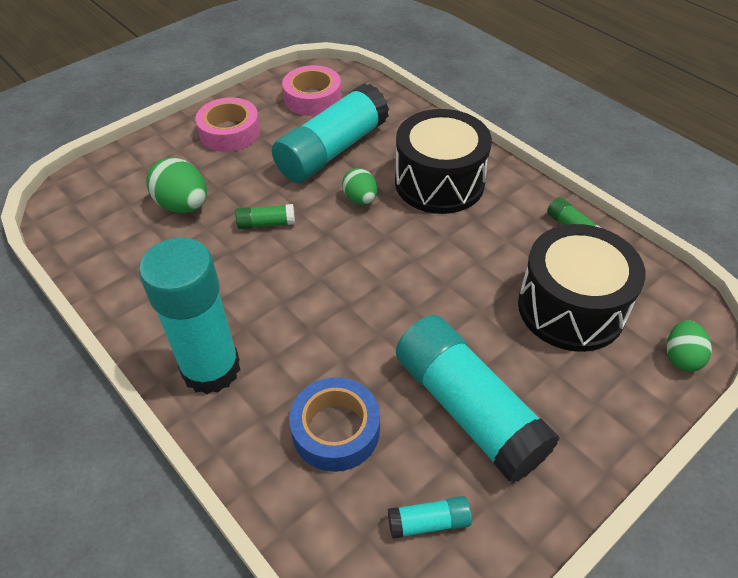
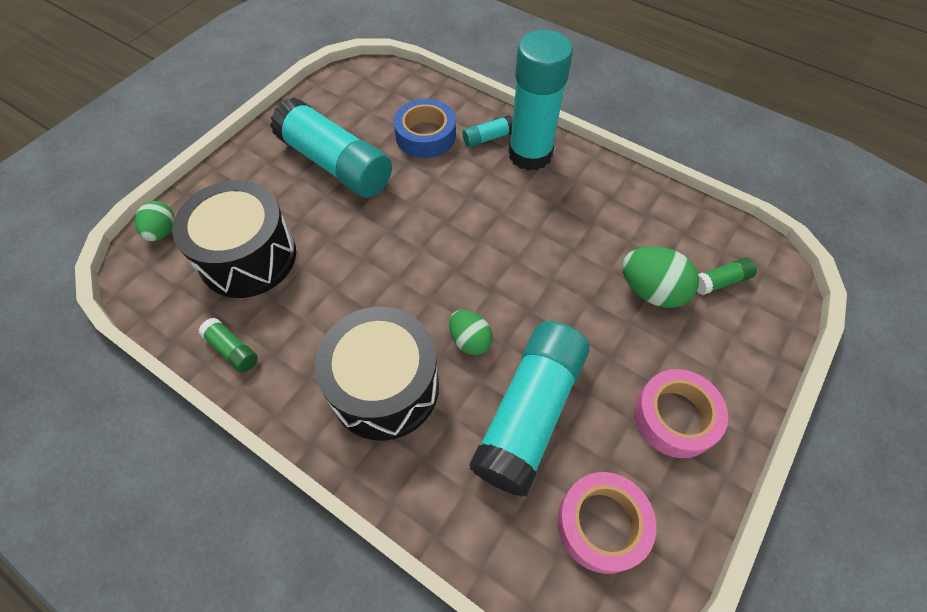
camera: 165 degrees right, 10 degrees up
(266, 224) = (555, 287): green glue stick -> green glue stick (720, 281)
(428, 522) = (356, 103): turquoise glue stick -> turquoise glue stick (488, 138)

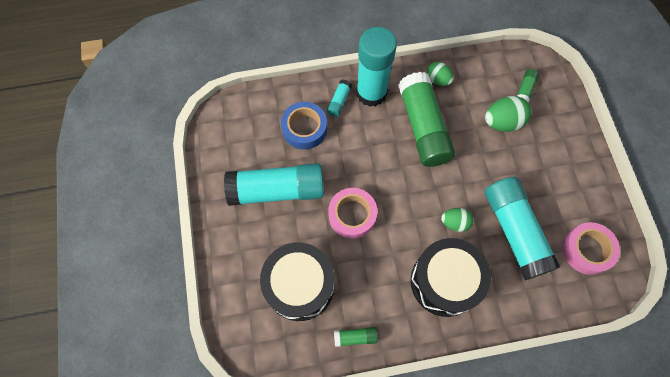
camera: 45 degrees left, 10 degrees up
(162, 231) = (233, 318): green egg -> green egg (438, 80)
(548, 223) = (423, 127): none -> green glue stick
(675, 417) = (568, 176): pink tape -> pink tape (352, 215)

